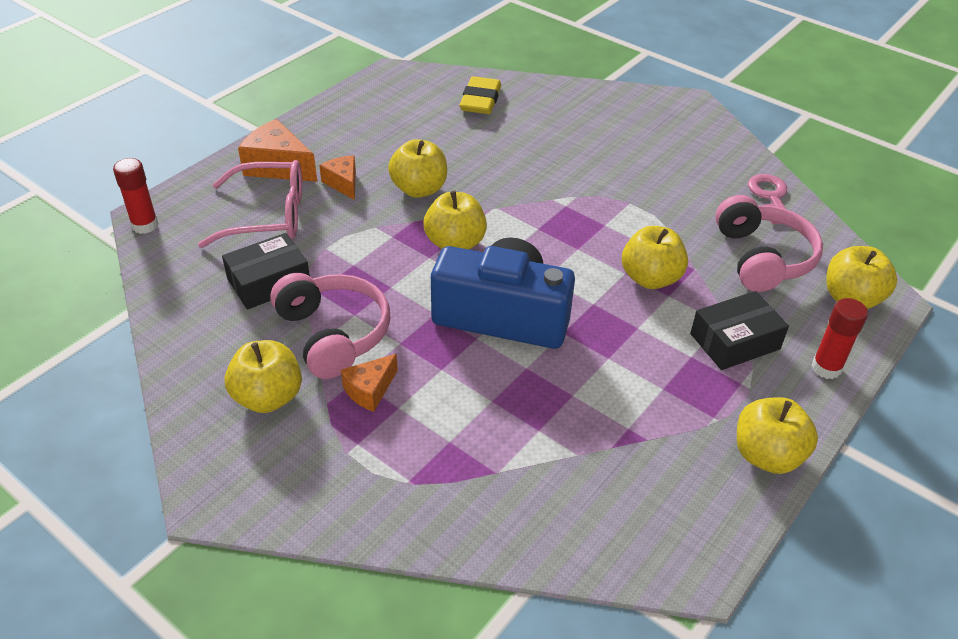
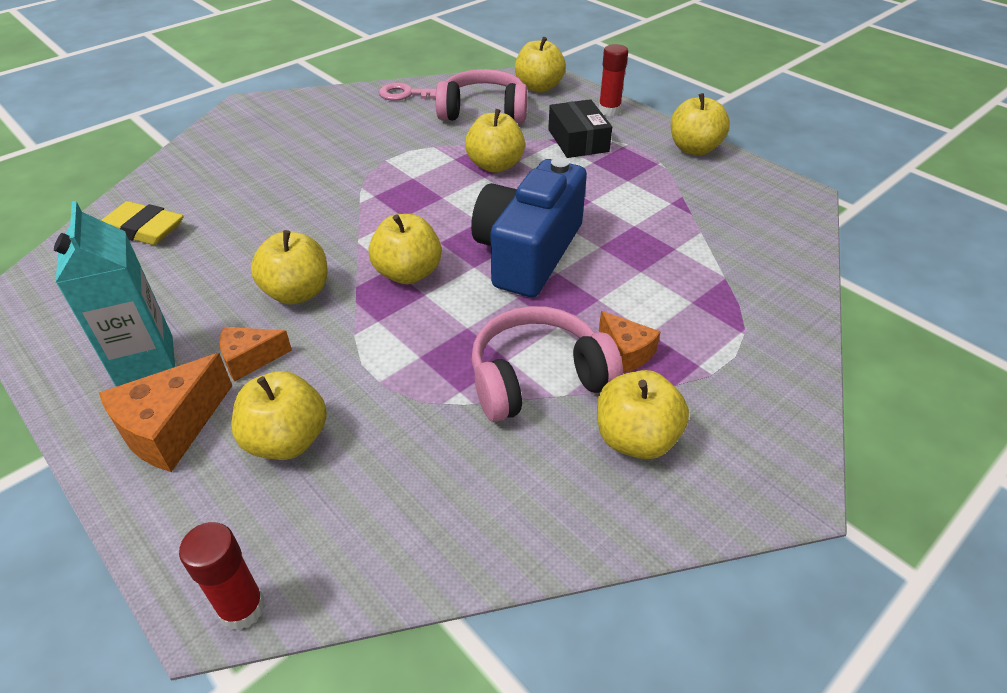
camera: 80 degrees left, 0 degrees up
(268, 216) = (287, 440): pink glasses -> yellow apple
(269, 282) = (431, 439): black box -> none
(338, 140) = (145, 361): none -> turquoise carton

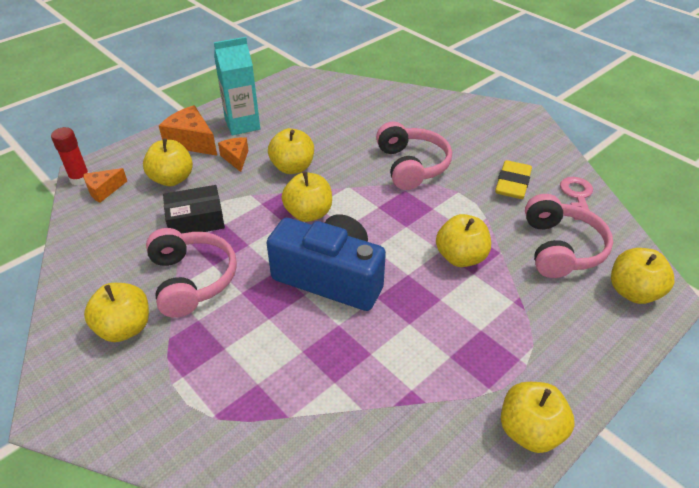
camera: 90 degrees right, 0 degrees up
(143, 229) = (359, 102): yellow eraser -> yellow eraser (512, 184)
(325, 188) = (411, 166): none -> pink headphones
(578, 140) = (521, 320): black box -> black box (196, 220)
(609, 111) = (599, 353): red glue stick -> none
(626, 352) = (206, 330): orange cheese -> orange cheese (104, 190)

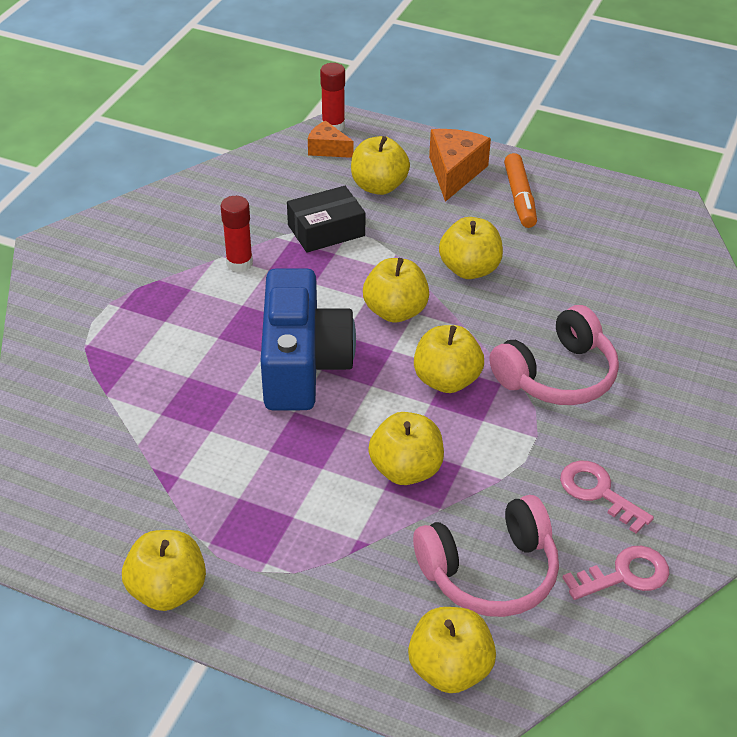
camera: 65 degrees right, 0 degrees up
(125, 328) = (156, 246): yellow apple -> yellow apple (446, 380)
(192, 280) = (239, 263): pink headphones -> red glue stick
(196, 220) = (326, 230): black box -> black box turned 75 degrees counterclockwise
(236, 158) = (451, 218): orange cheese -> none
(242, 125) = (519, 198): turquoise carton -> orange marker
(512, 184) = (598, 492): yellow eraser -> pink key

